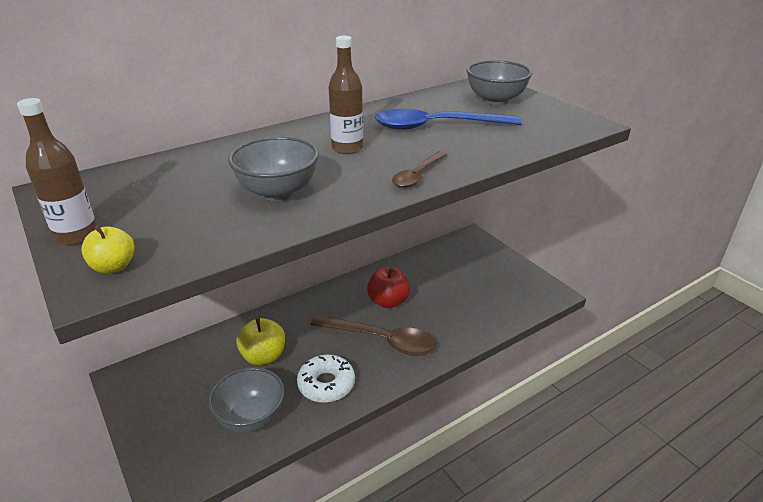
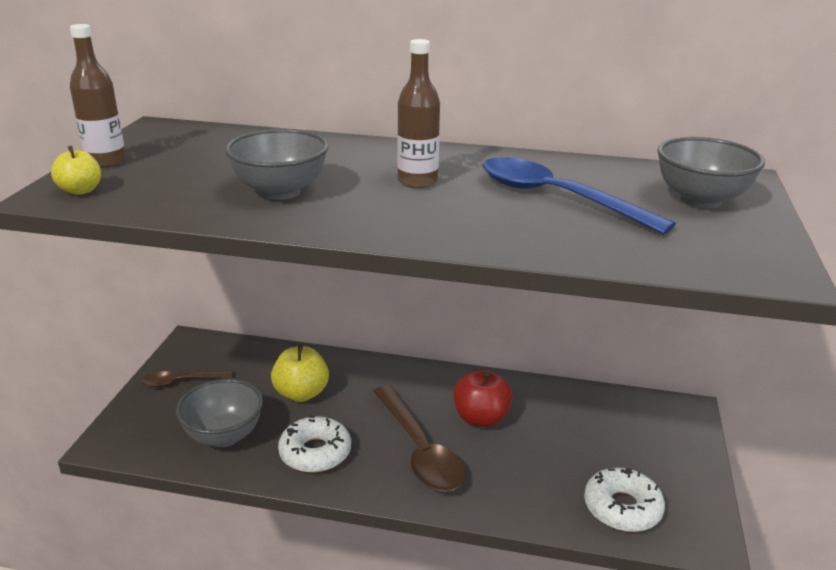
camera: 45 degrees right, 5 degrees down
(417, 175) = (425, 231): brown spoon -> brown spoon (180, 381)
(507, 302) = (622, 508): none -> white donut

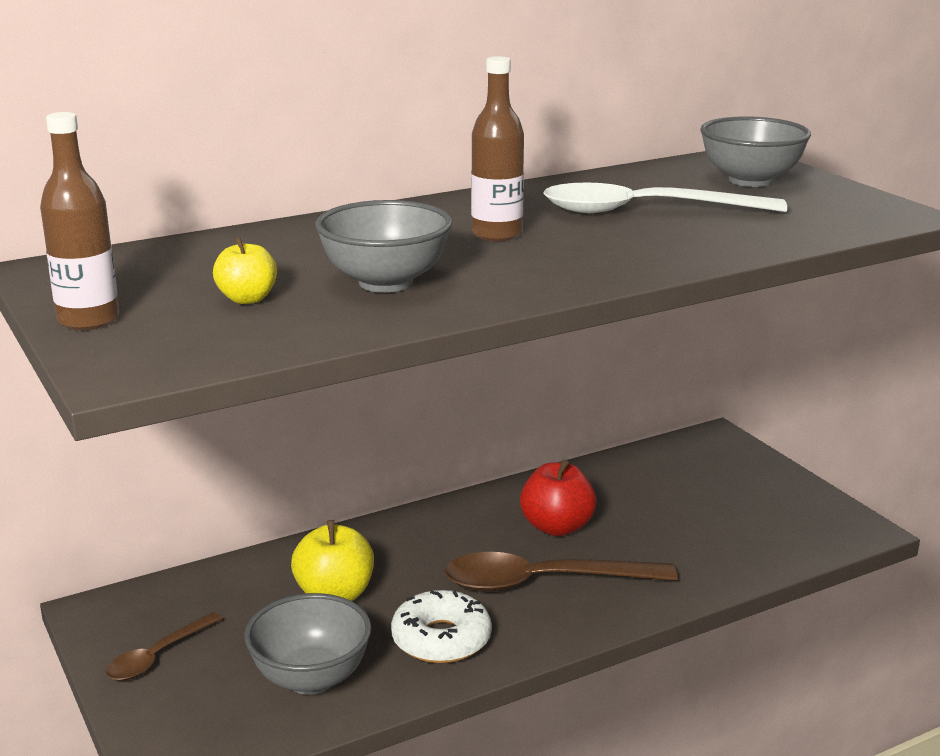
camera: 40 degrees left, 5 degrees down
(81, 190) = (147, 355): yellow apple -> yellow apple (247, 299)
(419, 450) = (542, 582): brown spoon -> brown spoon turned 150 degrees clockwise
(556, 197) = (644, 211): blue spoon -> white spoon
(622, 508) = (772, 538): white donut -> none

